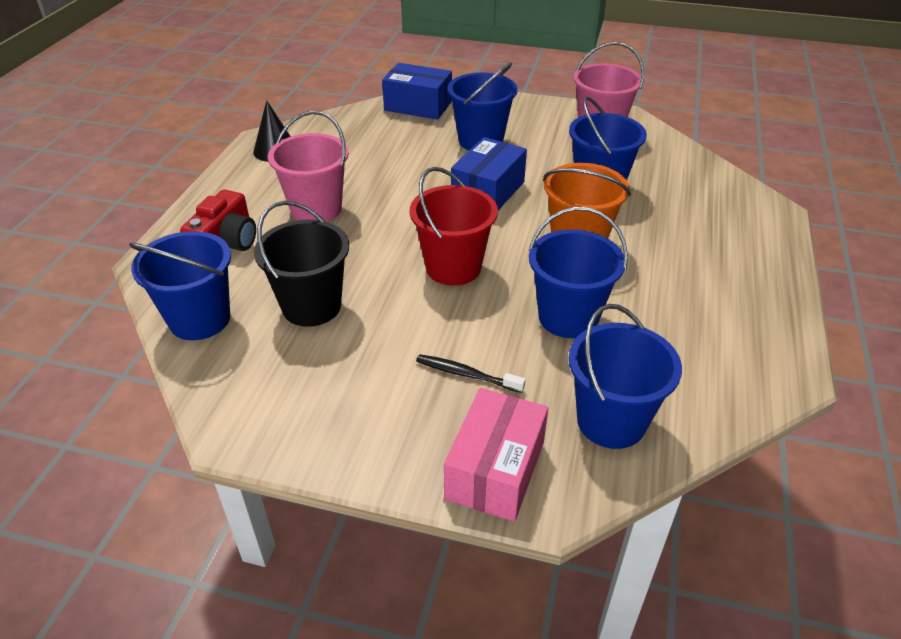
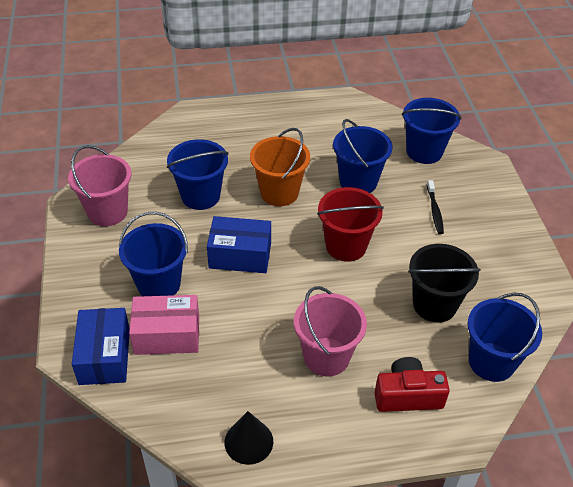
camera: 115 degrees left, 5 degrees up
(495, 470) = (486, 183): pink box -> pink box (167, 335)

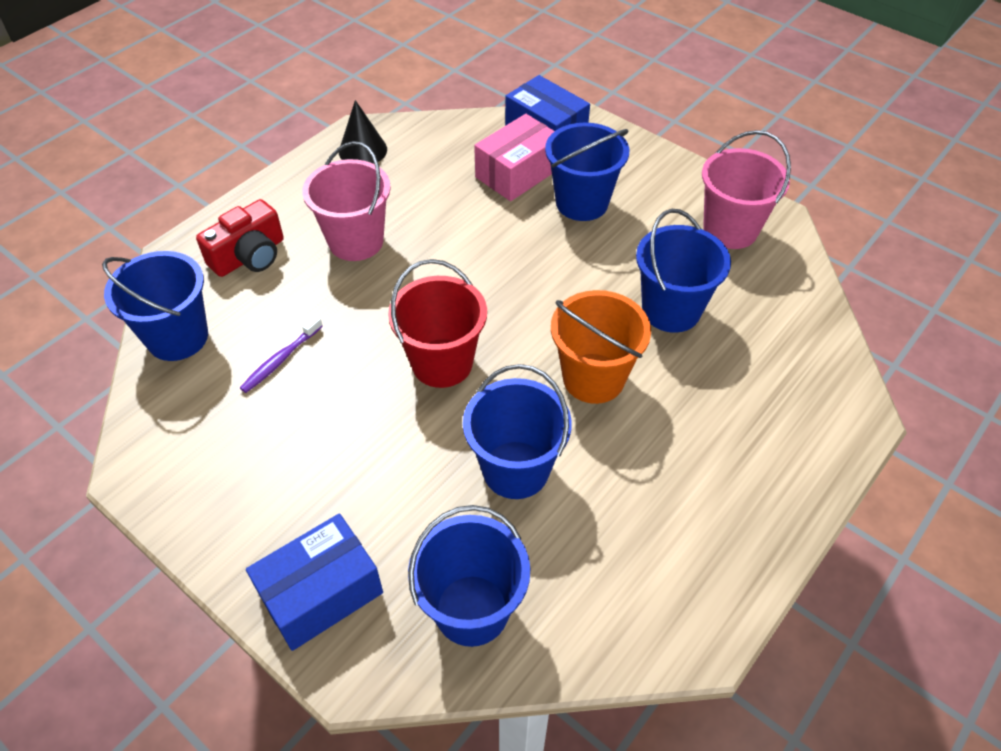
camera: 140 degrees right, 5 degrees up
(240, 255) = (543, 276): blue box -> blue box (321, 593)
(434, 305) = (281, 360): black bucket -> purple toothbrush
(435, 211) = (371, 496): black toothbrush -> none

